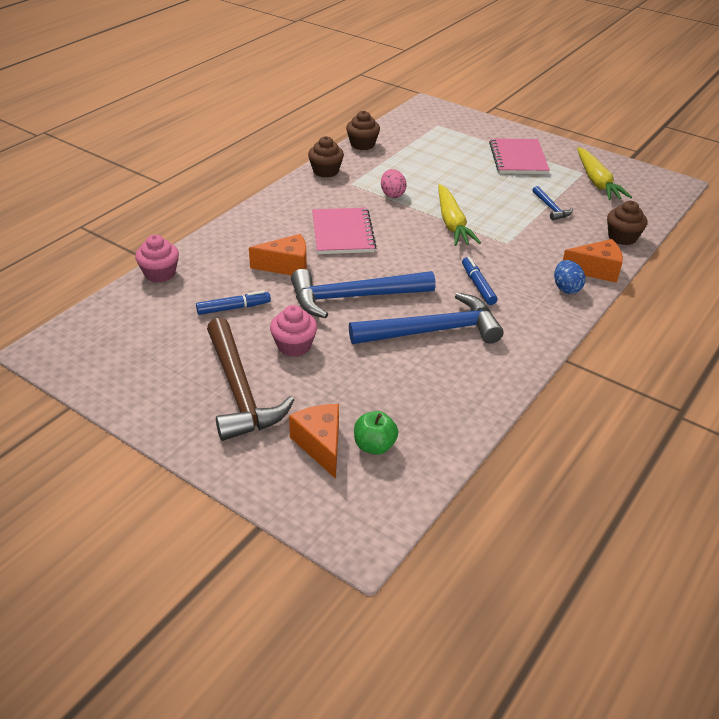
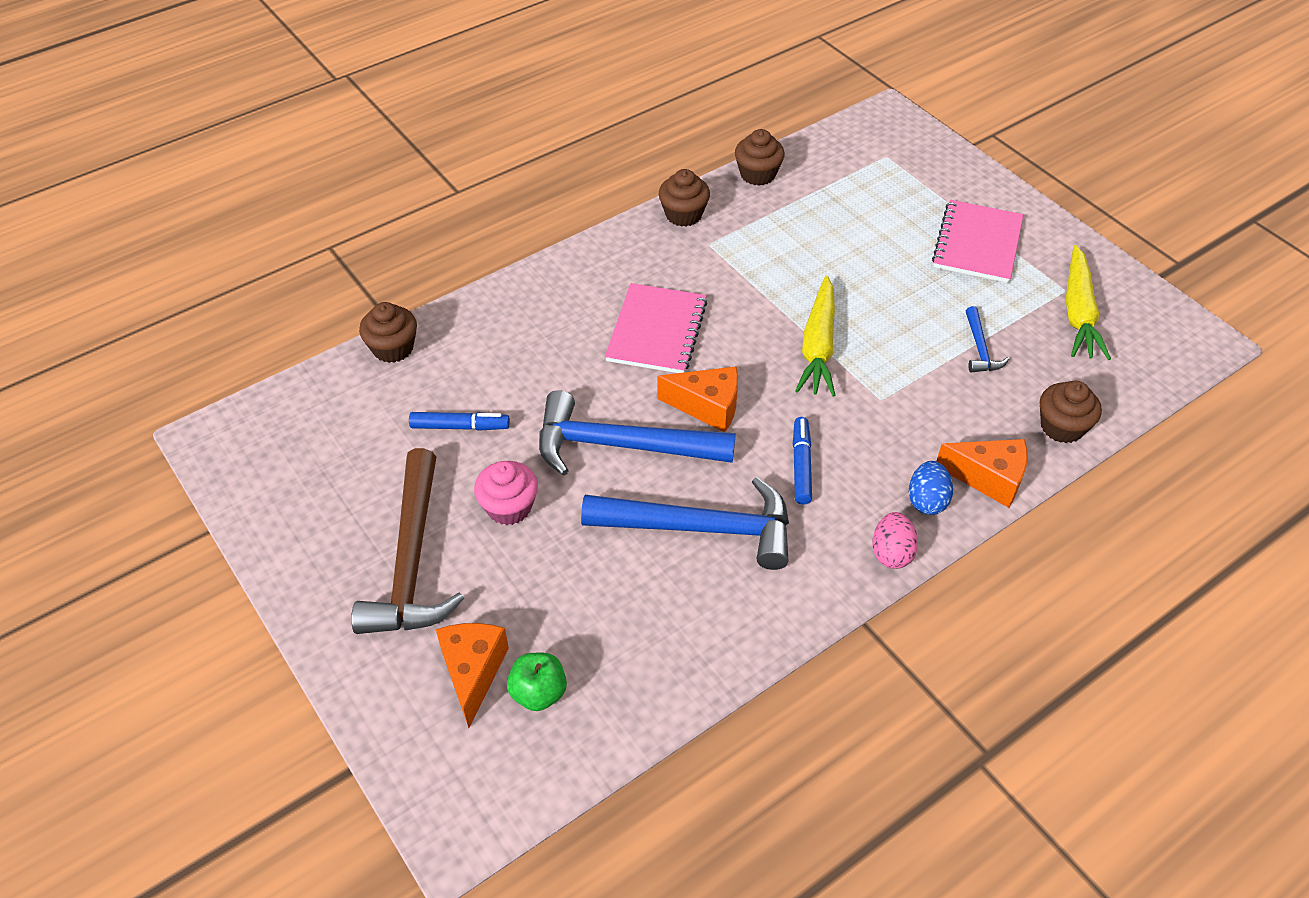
camera: 20 degrees right, 10 degrees up
(160, 273) = (393, 348): pink cupcake -> brown cupcake
(286, 266) = (557, 372): orange cheese -> orange cheese (707, 407)
(392, 194) = (758, 275): pink egg -> pink egg (891, 553)

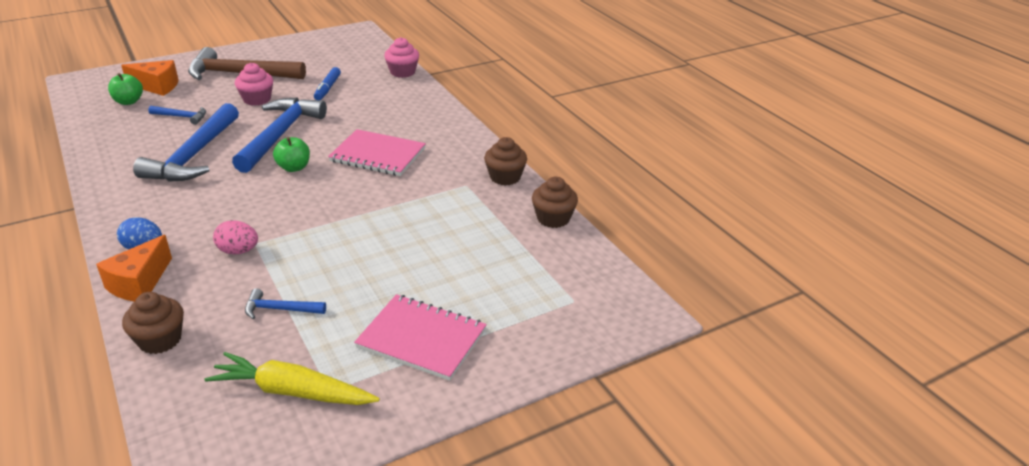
camera: 95 degrees right, 15 degrees down
(393, 348) = (402, 72): brown cupcake -> pink cupcake
(584, 589) = (181, 117): none -> blue hammer
(707, 407) = (294, 167): orange cheese -> green apple
(801, 465) = (217, 198): blue marker -> none
(818, 346) = (328, 221): yellow carrot -> none
(891, 553) = (113, 224): pink egg -> pink egg (238, 251)

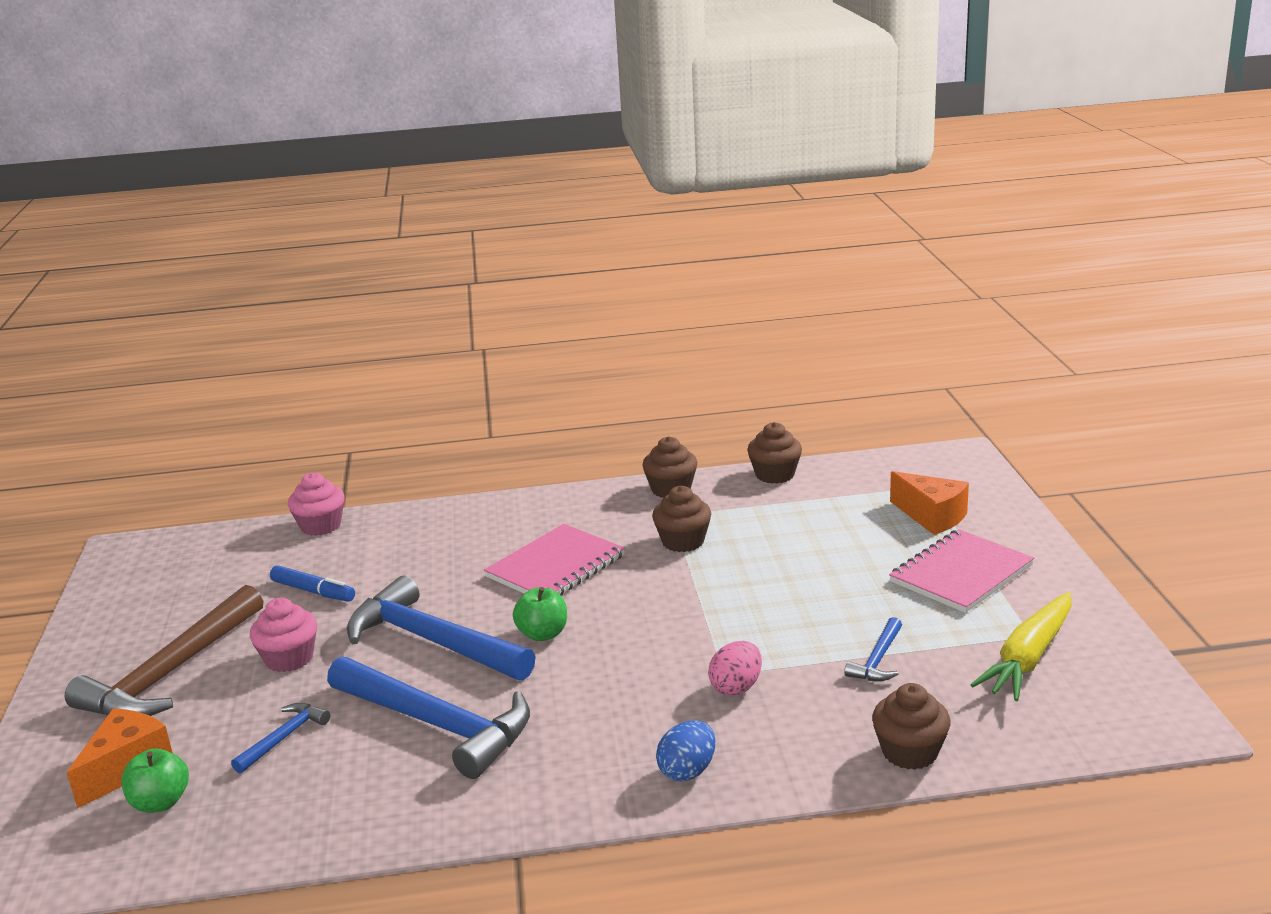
camera: 65 degrees left, 10 degrees down
(139, 283) = (776, 773): orange cheese -> orange cheese (931, 517)
(428, 196) = (683, 541): none -> brown cupcake

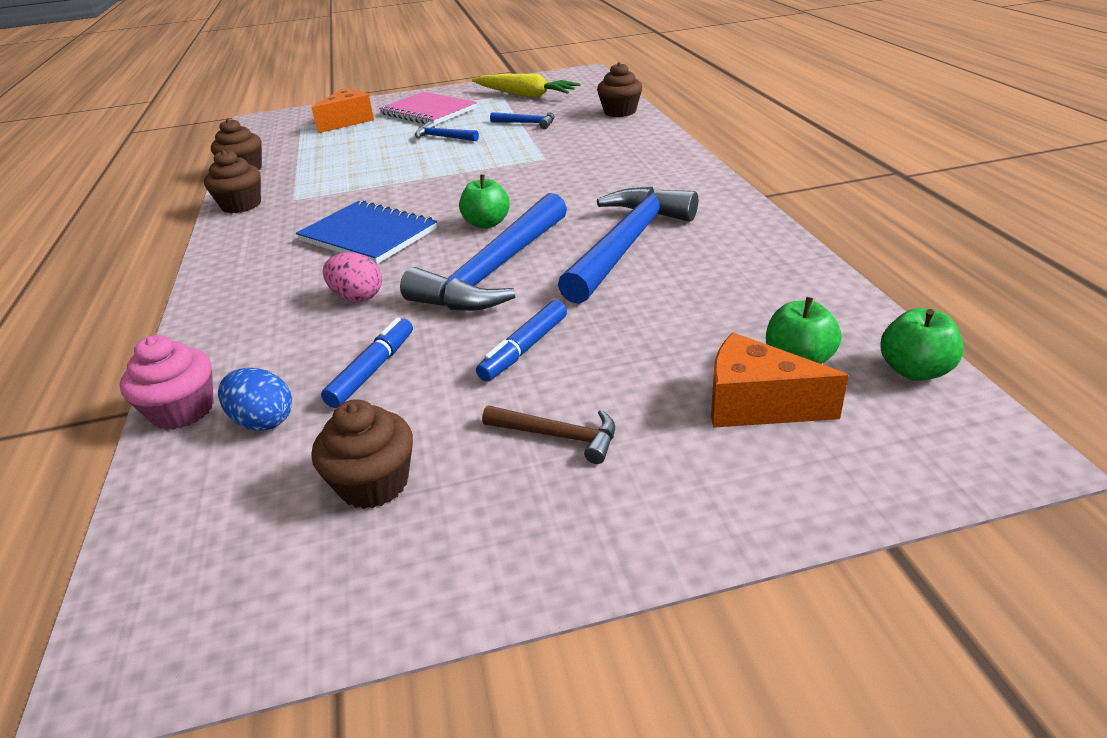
camera: 95 degrees left, 10 degrees up
(93, 869) = (914, 370): none -> green apple
(172, 672) = (558, 436): brown hammer -> brown hammer, size x0.46
(283, 738) = (668, 315): blue hammer -> blue hammer (443, 137)
(289, 658) = (524, 349): pink cupcake -> blue marker
(556, 566) = (368, 235): pink notebook -> blue notebook
(683, 541) = (345, 190): brown cupcake -> brown cupcake (374, 483)
(687, 771) = (656, 157): blue egg -> blue egg (263, 421)
(736, 687) = (561, 153): pink egg -> pink egg (357, 297)

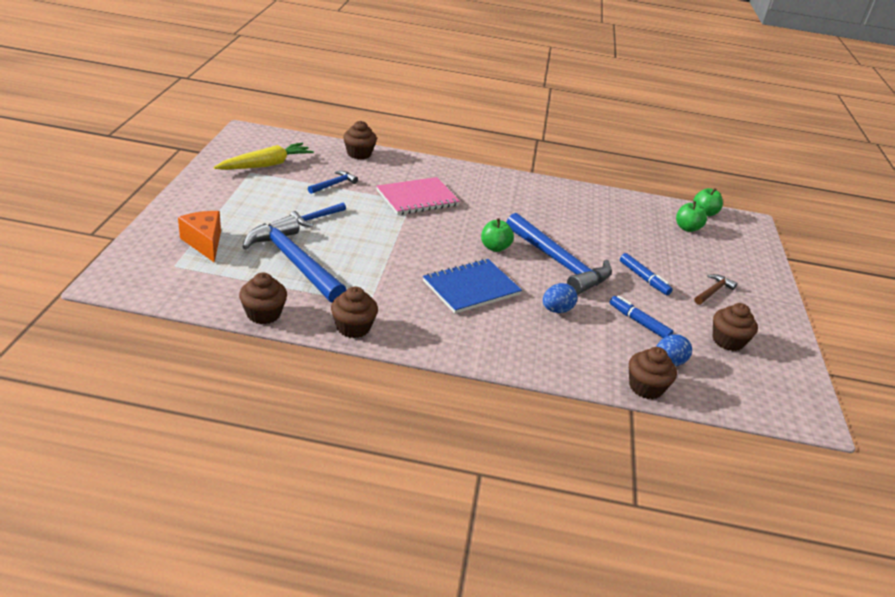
camera: 75 degrees left, 0 degrees up
(183, 410) = (645, 387): pink cupcake -> brown cupcake
(357, 297) = (556, 310): pink egg -> blue egg
(428, 111) = (240, 206): pink notebook -> pink notebook (417, 198)
(626, 244) = (560, 222): blue hammer -> blue hammer (294, 262)
(756, 405) = (711, 247): orange cheese -> none

